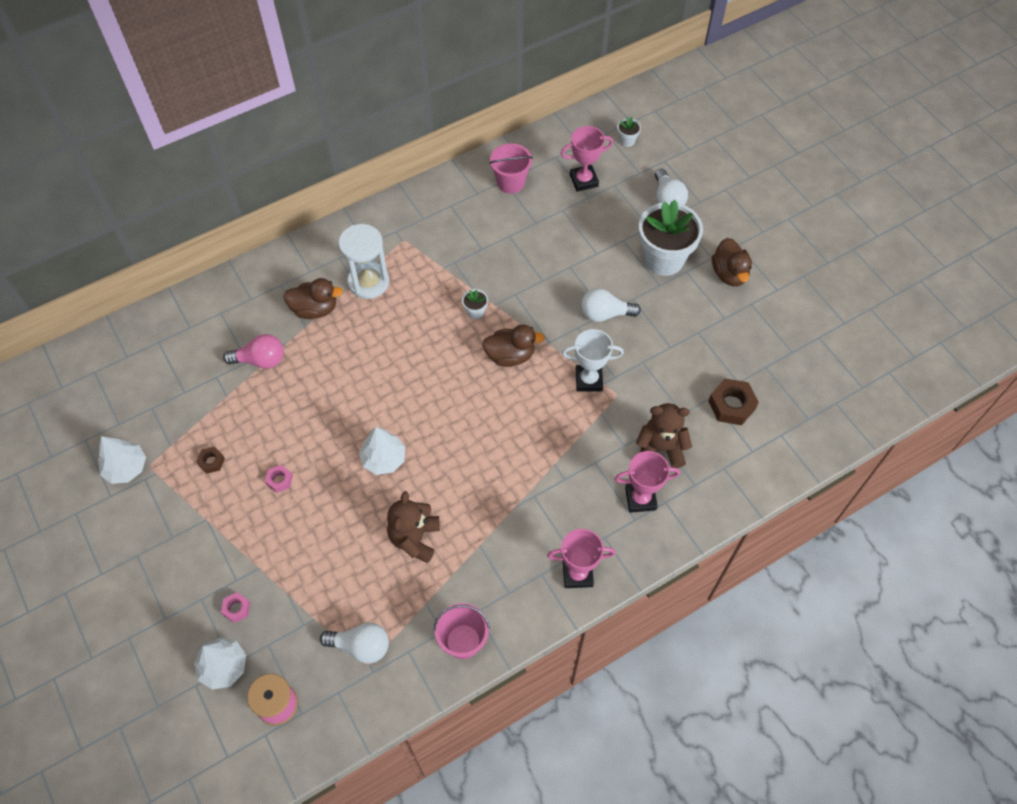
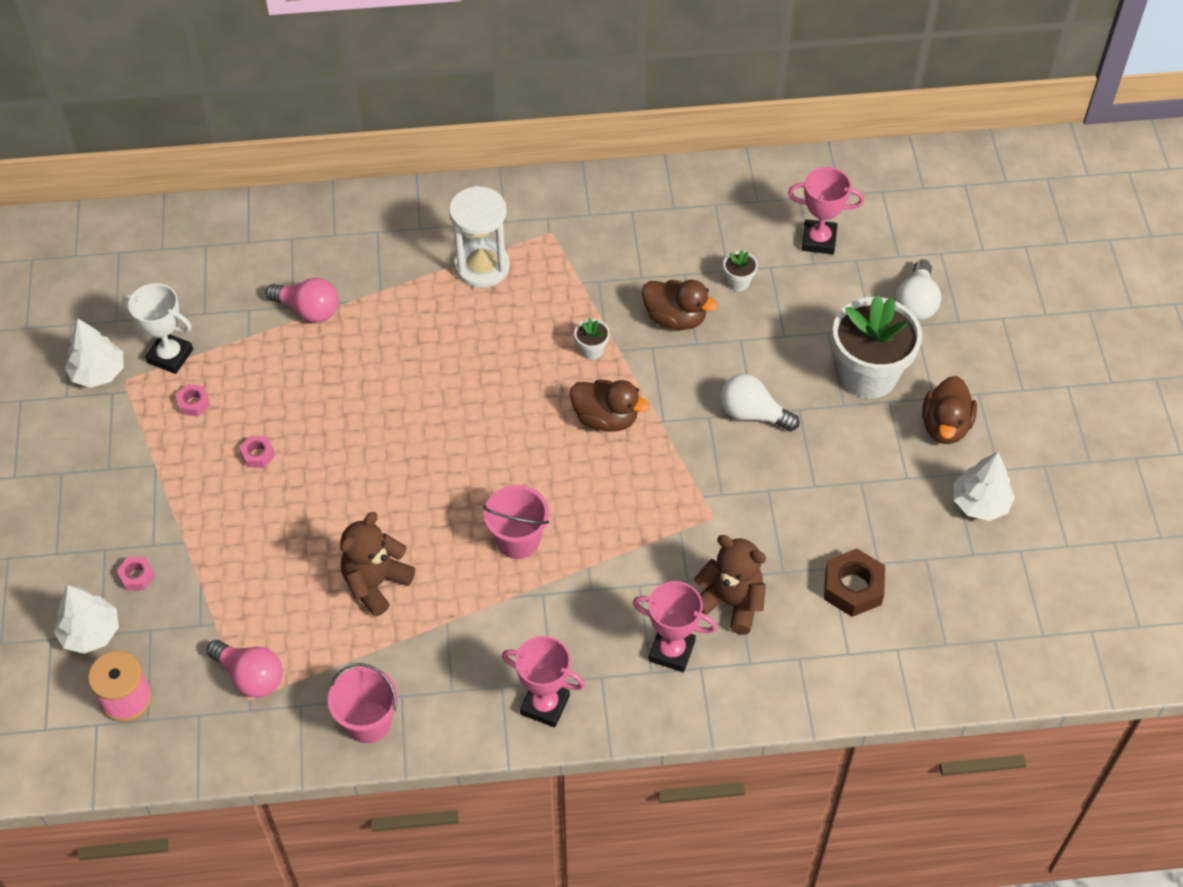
camera: 25 degrees right, 5 degrees down
(211, 461) = (194, 403): brown nut -> pink nut
(315, 309) = (402, 275): brown duck -> brown duck (675, 318)
(361, 646) = (250, 676): white light bulb -> pink light bulb
(383, 459) = (389, 478): white tree -> white tree (980, 503)
(510, 182) = (723, 209): pink bucket -> pink bucket (518, 540)
(588, 380) = (687, 485): white trophy -> white trophy (170, 356)
(627, 140) = (904, 210): white flower pot -> white flower pot (738, 282)

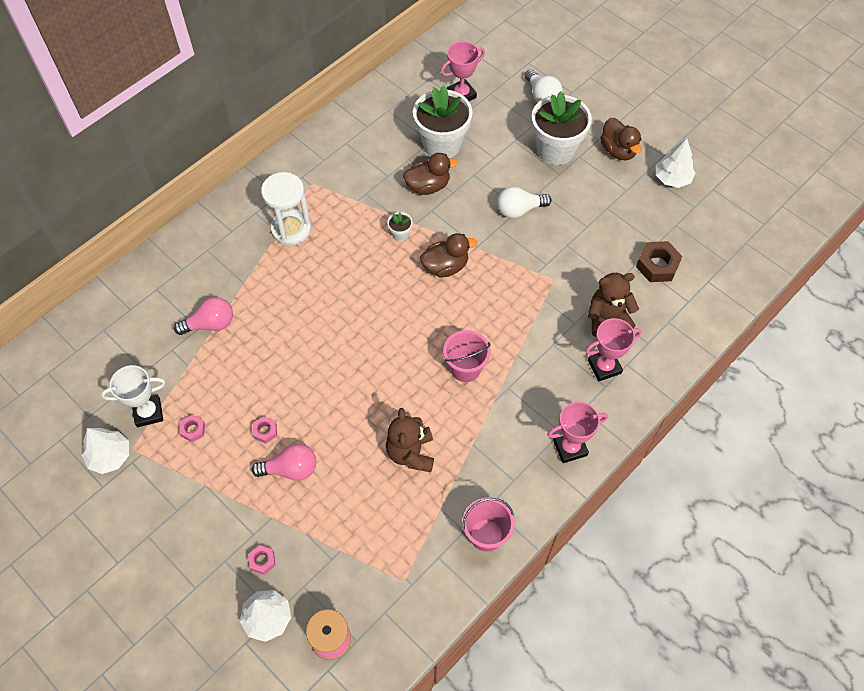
camera: 40 degrees left, 5 degrees up
(250, 676) = (393, 564): pink light bulb -> pink light bulb (290, 469)
(738, 282) = (442, 144): white flower pot -> white flower pot, size x2.45

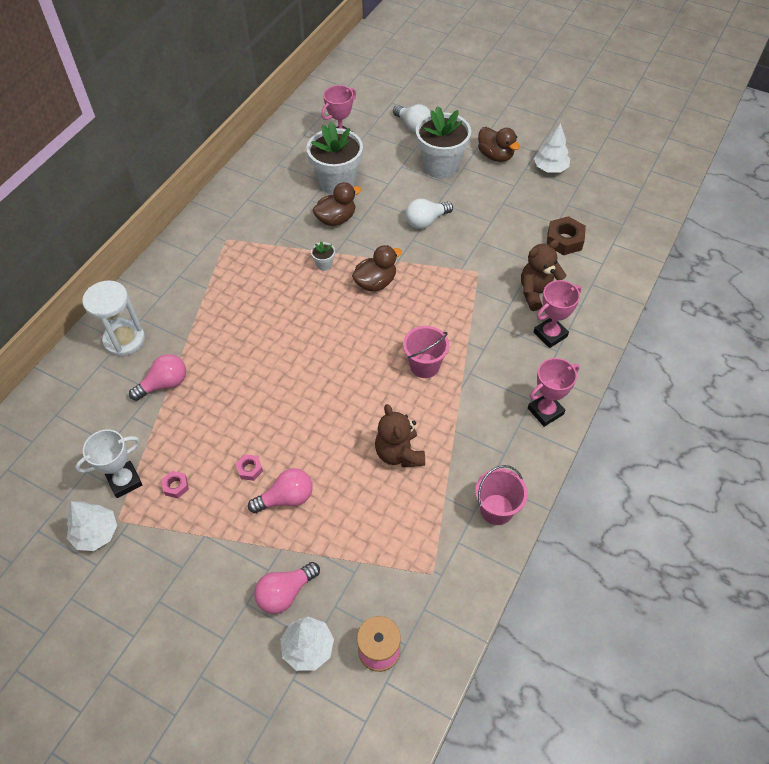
camera: 15 degrees left, 5 degrees down
(262, 561) = (285, 593): pink nut -> pink light bulb
(291, 229) = (218, 282): white hourglass -> white hourglass (124, 340)

